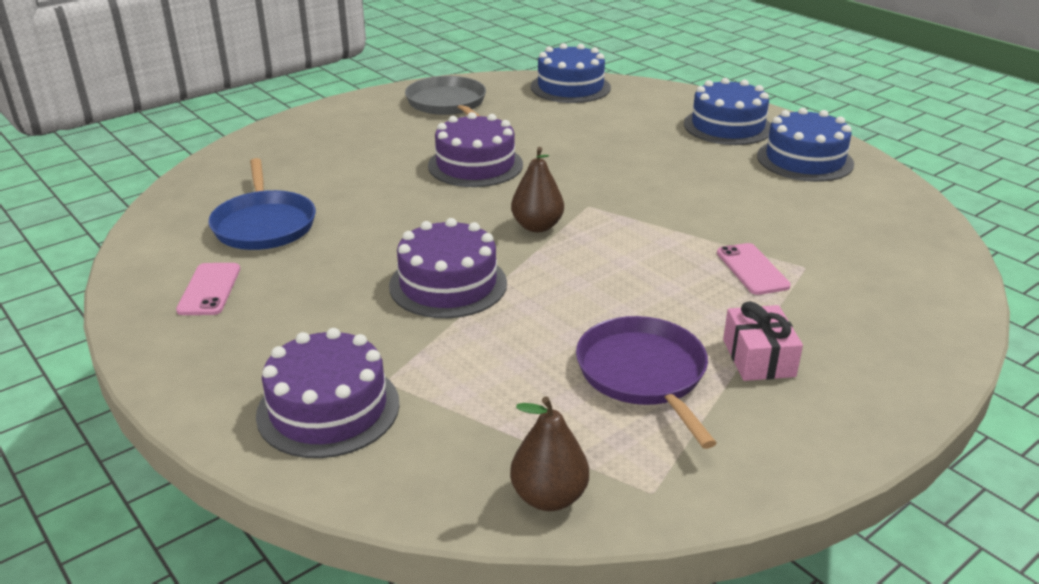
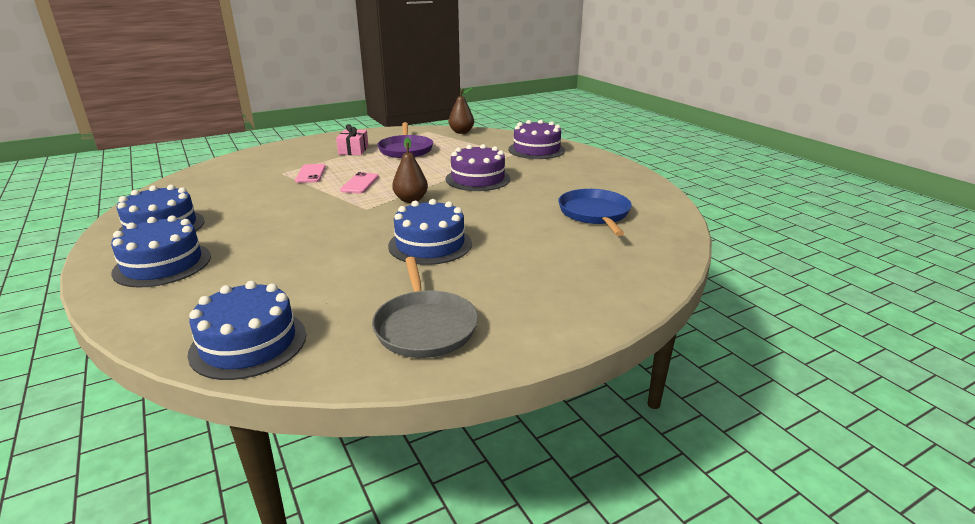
camera: 170 degrees left, 5 degrees down
(209, 289) = (610, 185): pink phone -> pink phone (360, 183)
(475, 165) = (430, 244): purple cake -> blue cake

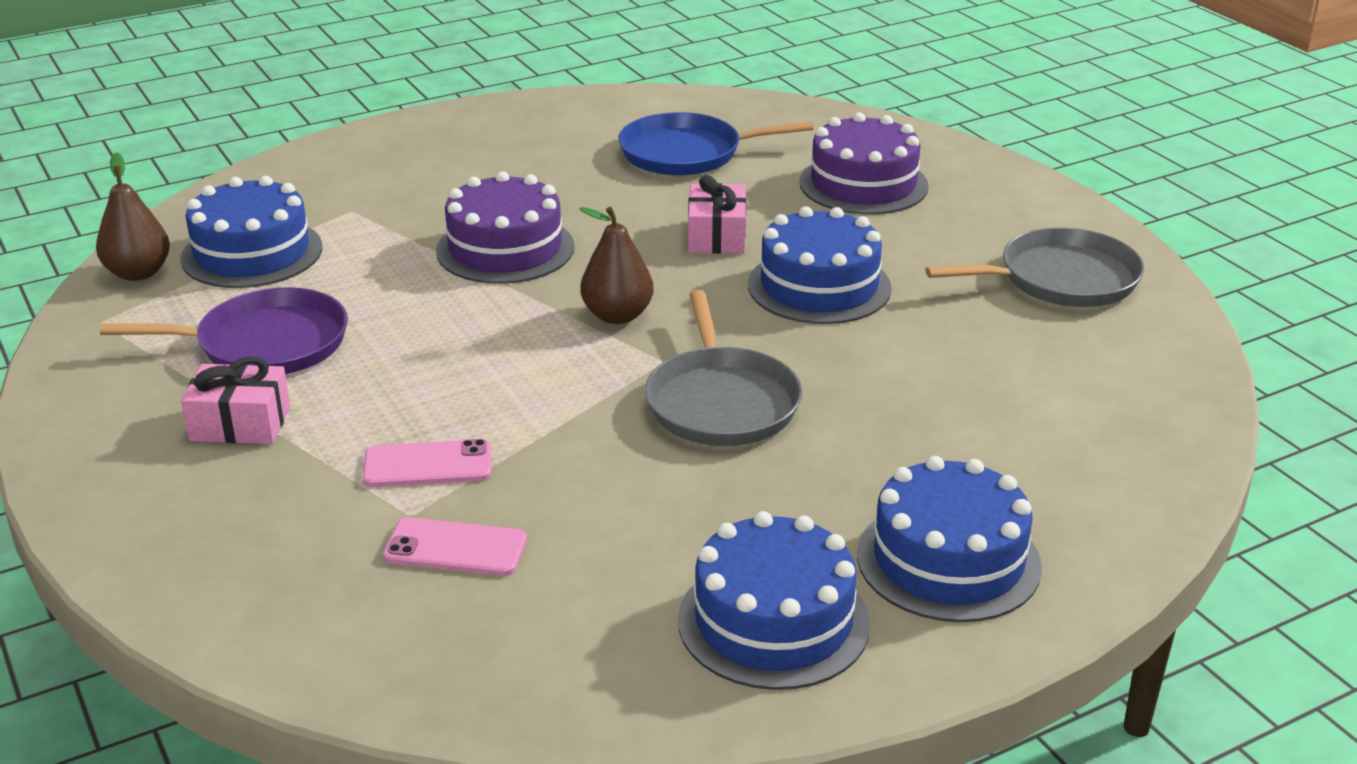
camera: 90 degrees left, 5 degrees up
(248, 343) = (1152, 405): blue cake -> blue cake (252, 253)
(325, 220) = (721, 402): none -> grey pan
(360, 183) = (512, 384): pink phone -> pink phone (455, 548)
(490, 220) = (717, 236): none -> pink gift
(536, 150) = (329, 185): purple cake -> purple cake (863, 184)

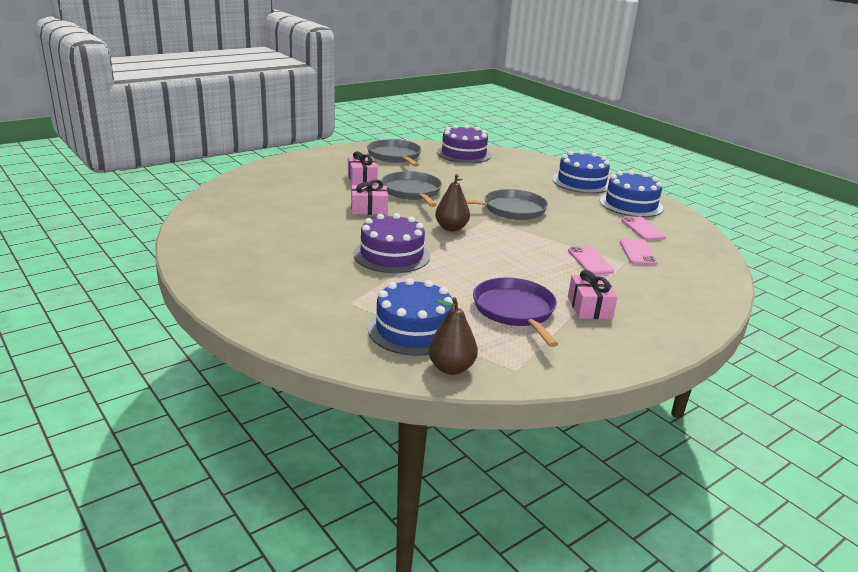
camera: 100 degrees left, 5 degrees down
(593, 597) = (643, 229): none -> pink phone
(687, 153) = (272, 214): blue pan -> none
(819, 286) = (412, 192): blue cake -> grey pan
(863, 184) = (311, 181): purple cake -> purple cake (463, 154)
(886, 234) = (362, 179): none -> pink gift

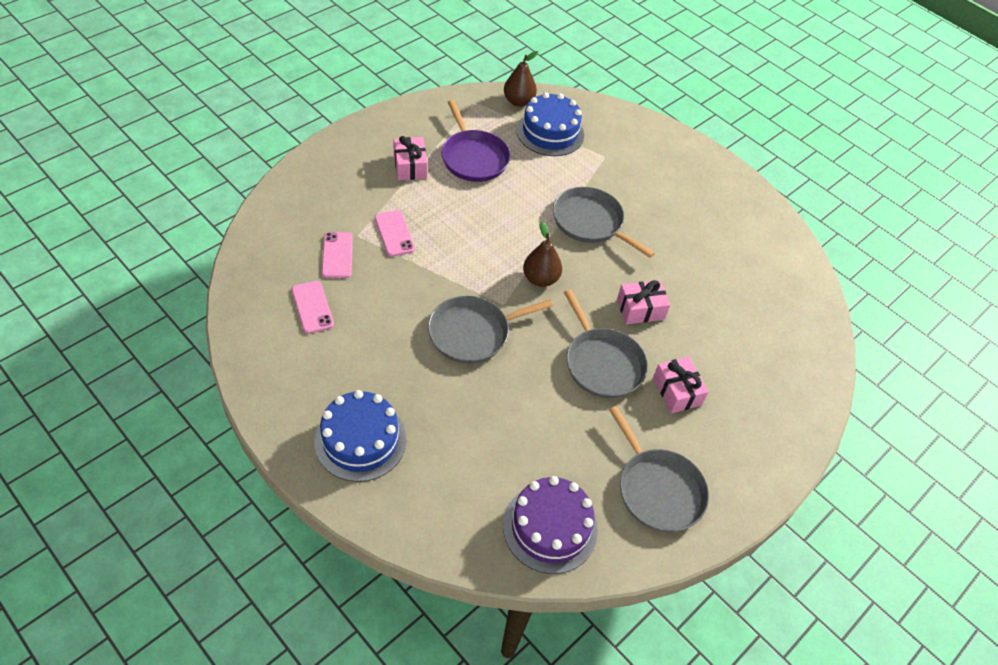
camera: 170 degrees right, 25 degrees up
(392, 255) = (590, 222): purple cake -> grey pan
(631, 204) = (305, 374): blue cake -> none

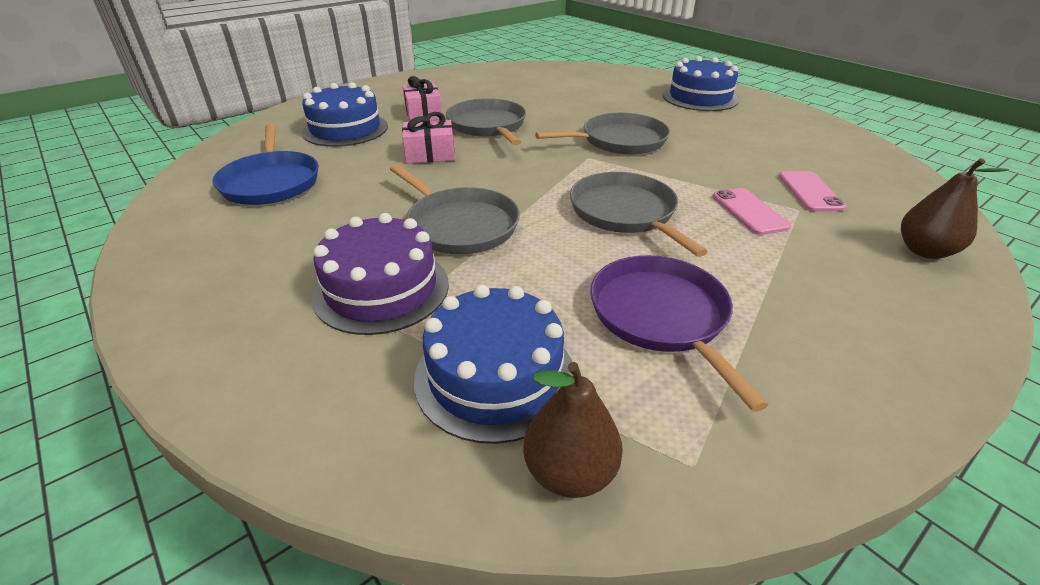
camera: 170 degrees left, 15 degrees down
(312, 307) = (801, 155): pink phone -> none
(410, 166) = (777, 298): pink gift -> none
(540, 279) = (543, 174): brown pear -> brown pear (924, 251)
(550, 528) = (549, 73): purple cake -> purple cake (381, 289)
(658, 489) = (466, 82): grey pan -> grey pan (625, 213)
(738, 355) = (345, 129): none -> blue cake
(744, 269) = (271, 182): none -> blue pan

